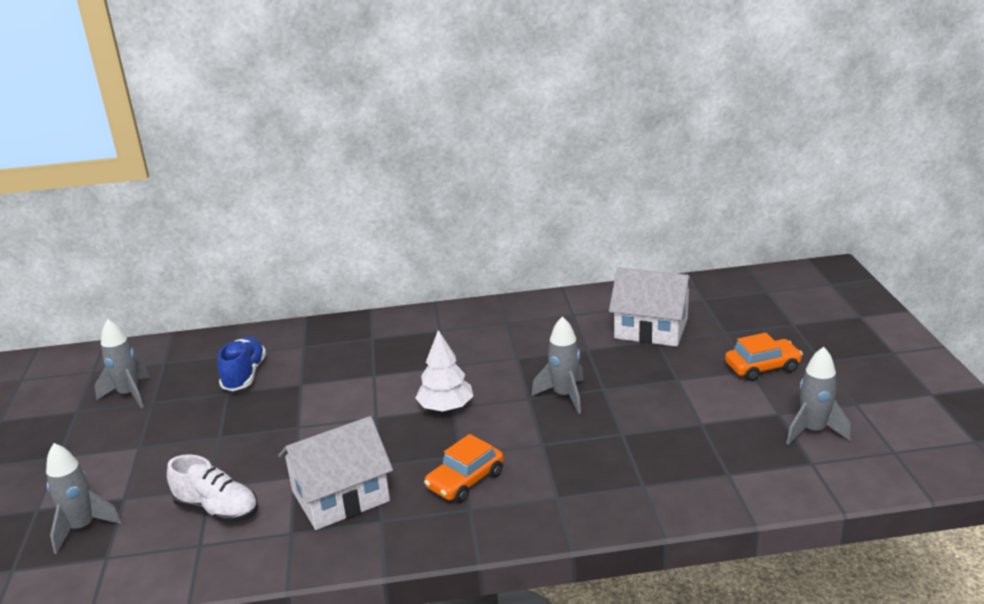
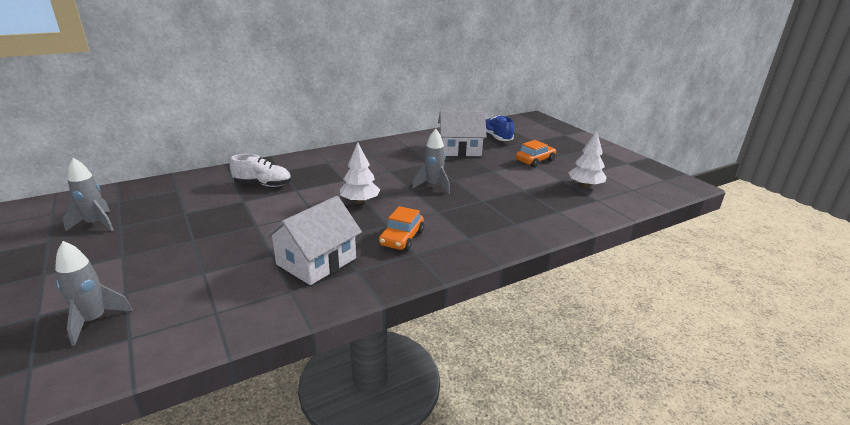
camera: 25 degrees left, 0 degrees up
(217, 510) = (218, 286): white shoe -> white shoe (263, 185)
(244, 375) = (194, 201): blue shoe -> blue shoe (496, 137)
(813, 431) = (585, 185): grey rocket -> white tree

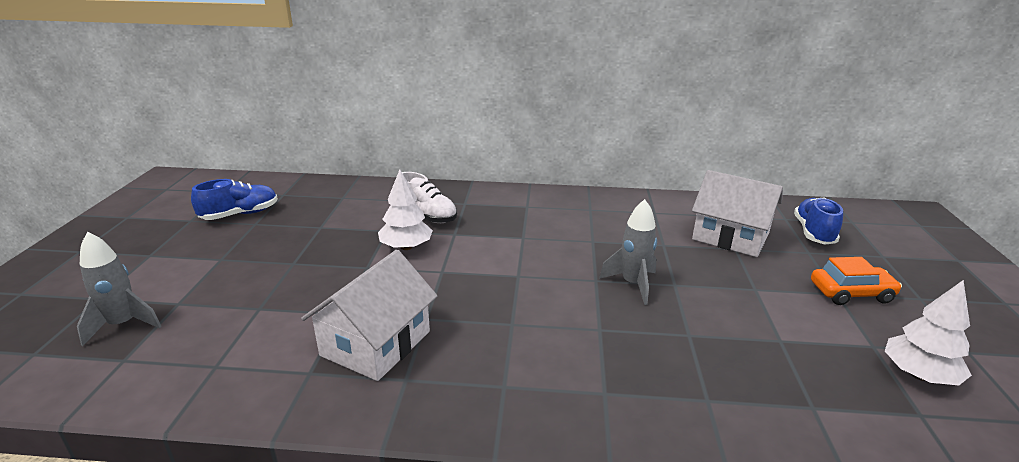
camera: 35 degrees right, 0 degrees up
(96, 224) = (240, 214): grey rocket -> blue shoe
(316, 261) = (376, 343): white house -> white house turned 45 degrees counterclockwise
(360, 201) = (511, 275): white tree -> white tree (406, 247)
(402, 238) = (508, 353): orange car -> none

